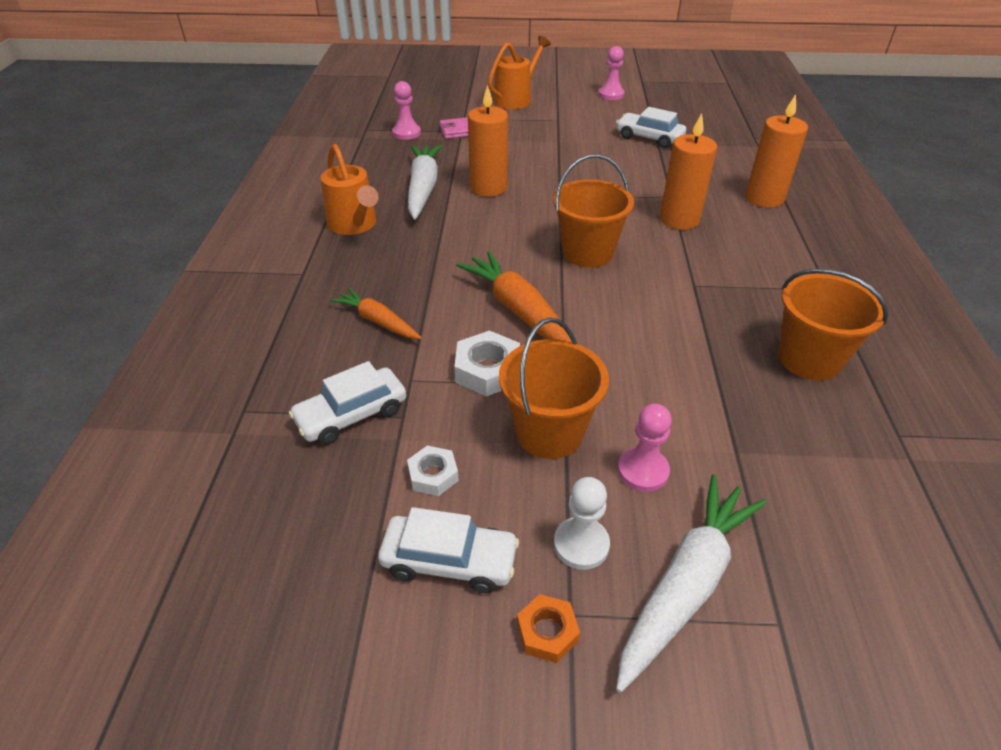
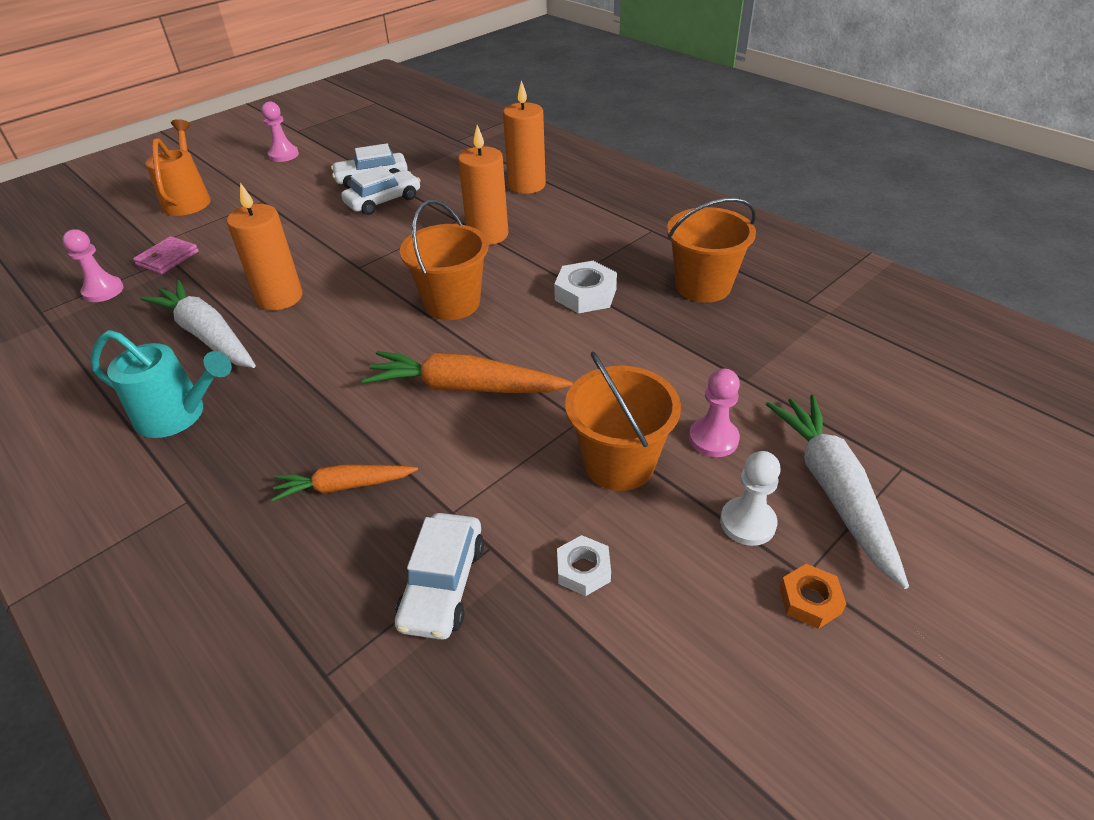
camera: 45 degrees left, 0 degrees up
(354, 225) = (178, 415): orange watering can -> turquoise watering can
(449, 561) = (687, 619): white car -> white car (383, 201)
(488, 370) = (506, 453): white nut -> white nut (585, 294)

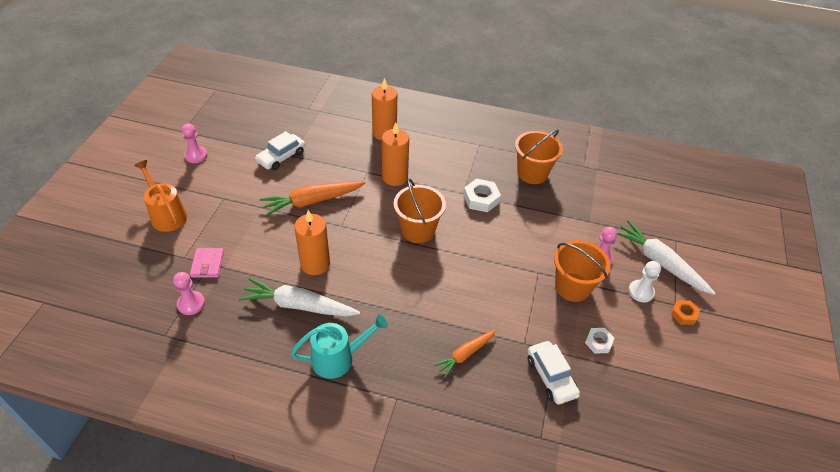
camera: 35 degrees left, 5 degrees up
(383, 201) = (307, 172): white car -> none
(465, 387) = (471, 278): orange carrot -> orange carrot (312, 201)

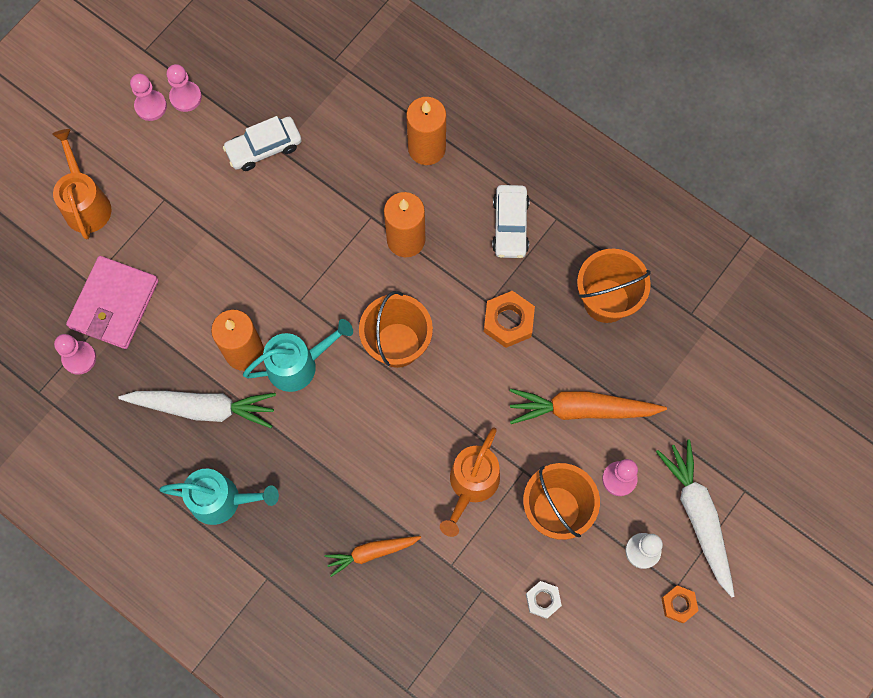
camera: 25 degrees right, 25 degrees up
(208, 264) = (114, 304): pink wallet -> pink wallet, size x1.78
(218, 146) = (185, 97): none -> pink pawn
(299, 305) = (203, 408): white carrot -> white carrot turned 150 degrees clockwise
(312, 201) = (277, 245): orange carrot -> orange carrot (582, 409)
(357, 260) = (298, 364): none -> turquoise watering can
(481, 199) = (508, 321): white nut -> orange nut
(510, 291) = (471, 485): none -> orange watering can
(551, 377) = (458, 621): white car -> white car (510, 226)

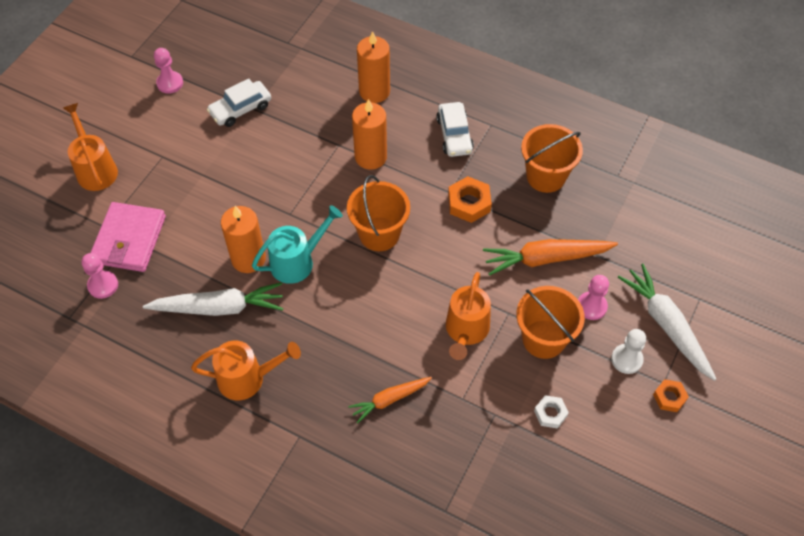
camera: 10 degrees left, 15 degrees down
(151, 106) = (141, 93): pink pawn -> none
(222, 500) = (247, 378): turquoise watering can -> orange watering can

